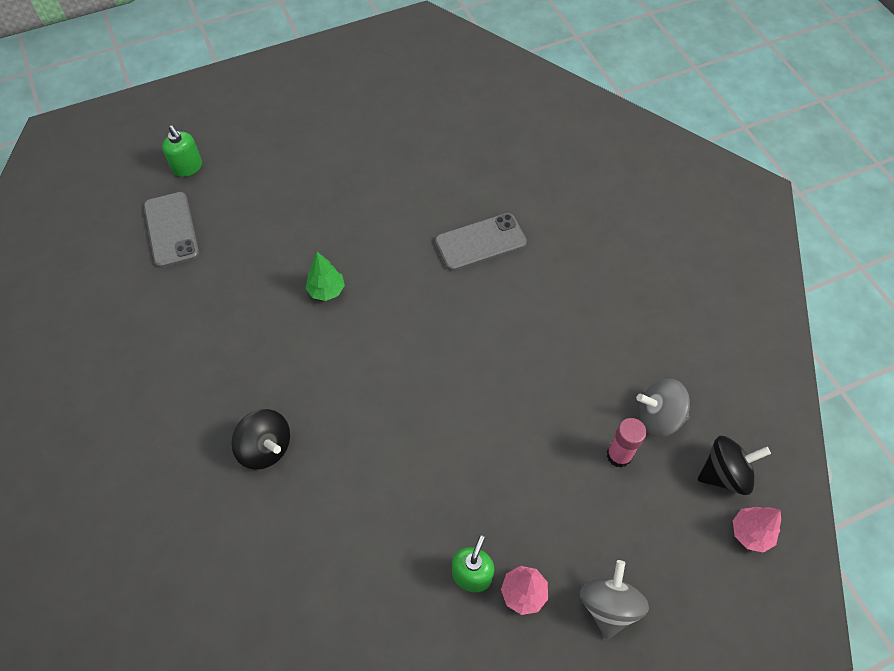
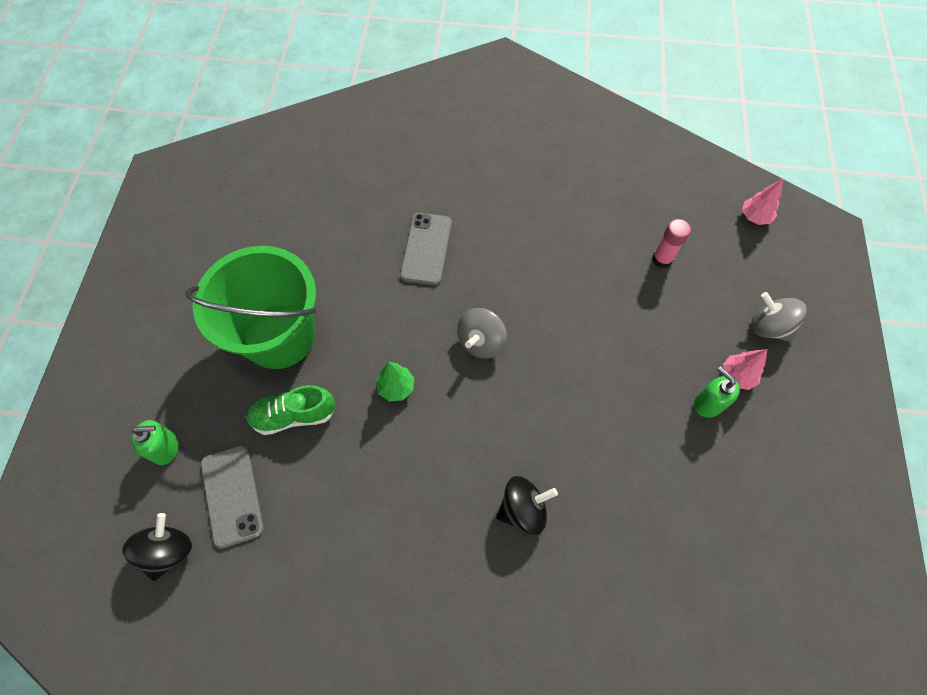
camera: 60 degrees left, 5 degrees up
(171, 229) = (232, 495): grey phone -> grey phone turned 60 degrees clockwise
(259, 232) = (294, 415): none -> green shoe
(324, 184) = (279, 336): none -> green bucket
(658, 417) = (645, 219): grey spinning top -> grey spinning top (481, 342)
(724, 474) = (707, 206): black spinning top -> black spinning top (168, 550)

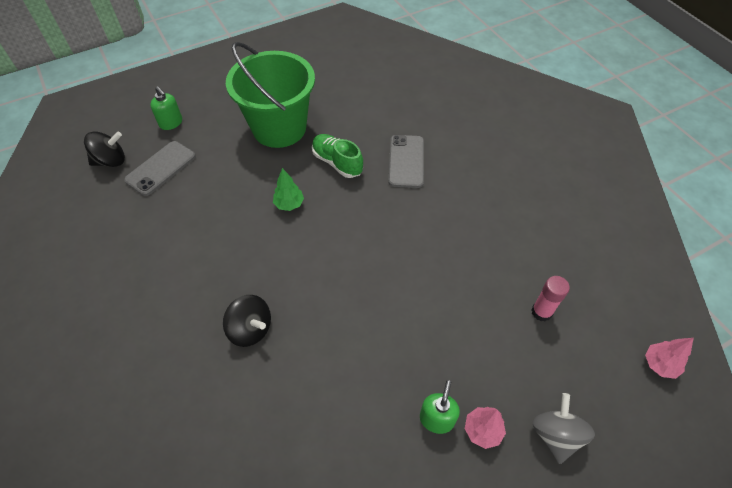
camera: 55 degrees right, 10 degrees down
(294, 415) = (231, 165): green shoe -> green shoe (337, 162)
(426, 249) = (406, 161): grey phone -> grey phone turned 60 degrees counterclockwise
(481, 342) = (361, 232): grey spinning top -> none

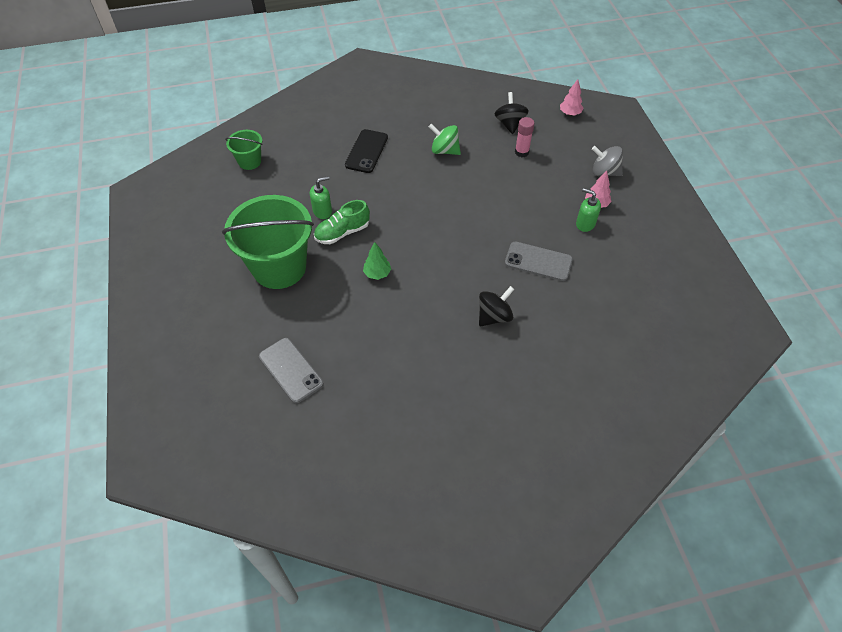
camera: 75 degrees left, 0 degrees up
(111, 161) = (260, 416): black spinning top -> black spinning top (510, 124)
(171, 123) = (227, 357): green soap dispenser -> green soap dispenser (322, 211)
(406, 161) = (360, 187): grey phone -> grey phone (538, 261)
(407, 71) = (249, 161): none -> green bucket
(463, 153) = (366, 151): none -> black phone
(501, 224) = (444, 150): none -> green spinning top

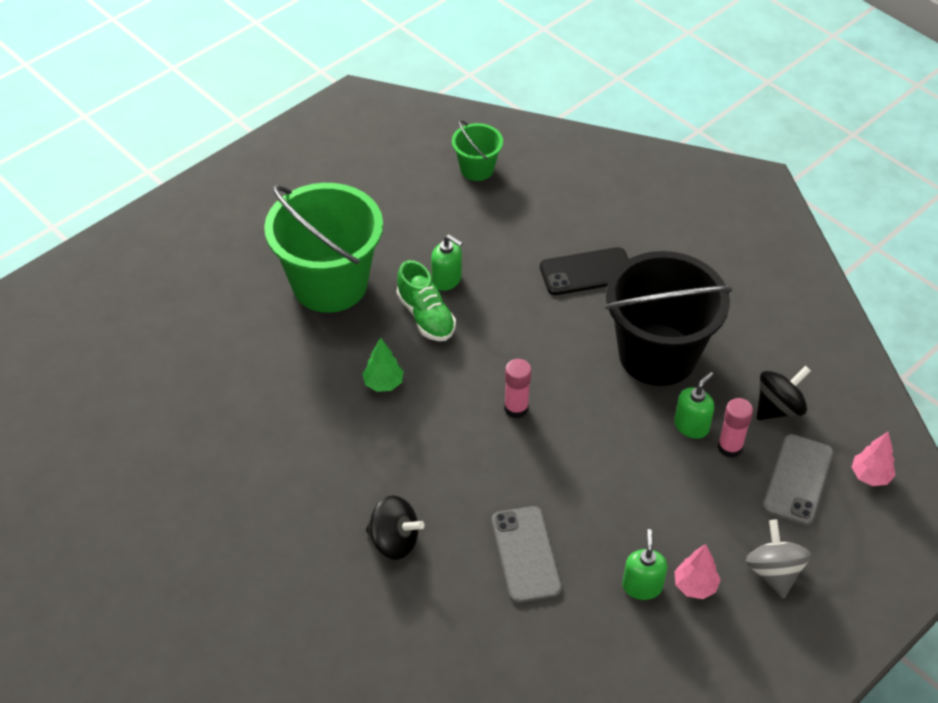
camera: 60 degrees right, 5 degrees down
(291, 370) = (190, 370): grey phone -> grey phone (798, 480)
(342, 232) = (426, 316): green shoe -> green shoe turned 150 degrees counterclockwise
(438, 222) = (516, 408): none -> pink glue stick
(444, 150) = (657, 355): green spinning top -> black bucket
(499, 159) = (691, 426): none -> green soap dispenser

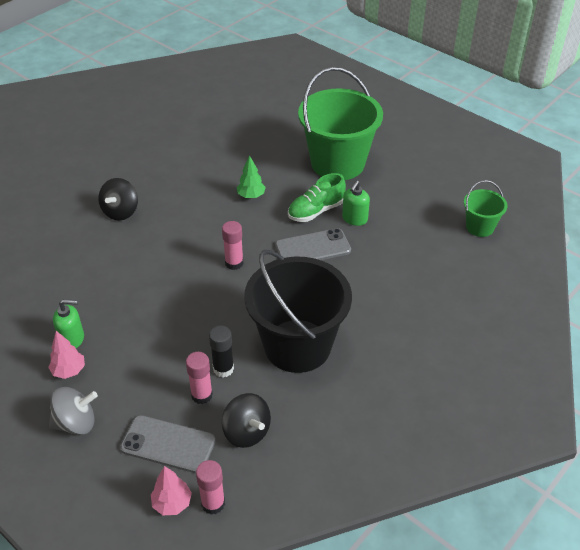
camera: 85 degrees right, 5 degrees down
(525, 554) = (105, 274): grey phone -> grey phone (312, 248)
(586, 272) = (381, 298): black phone -> none
(691, 426) = (223, 369): green soap dispenser -> black glue stick
(867, 440) = (213, 503): none -> pink glue stick

